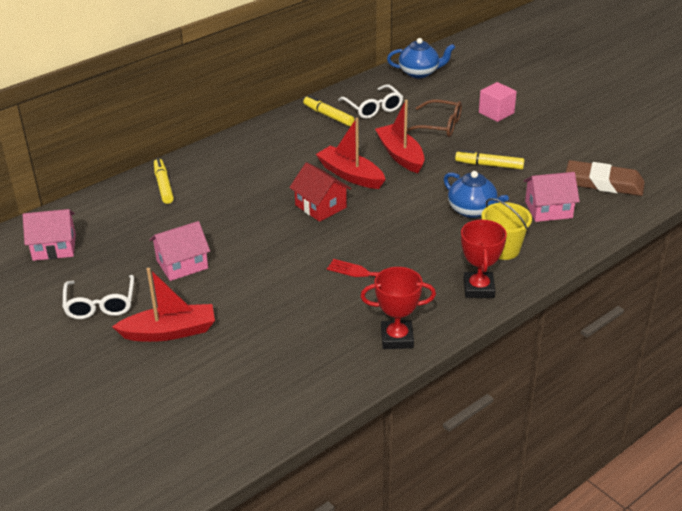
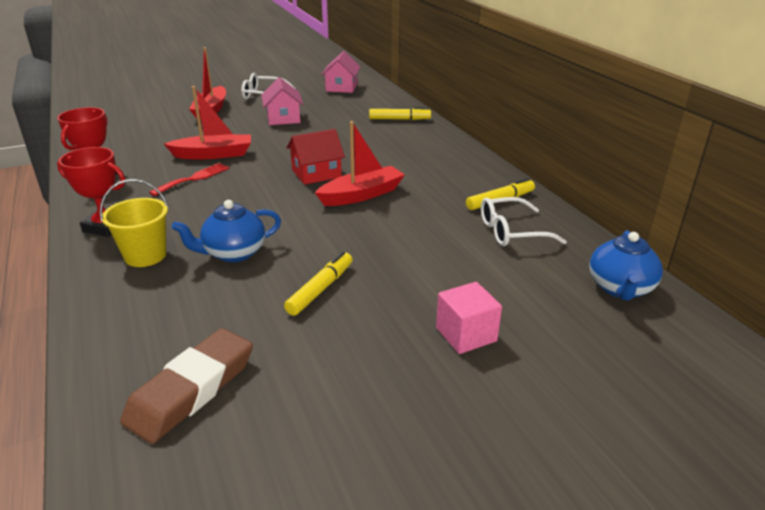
camera: 105 degrees right, 5 degrees down
(400, 155) = (384, 230): red boat -> red boat (213, 154)
(439, 126) = (445, 272): brown glasses -> none
(548, 209) = (182, 311): pink house -> none

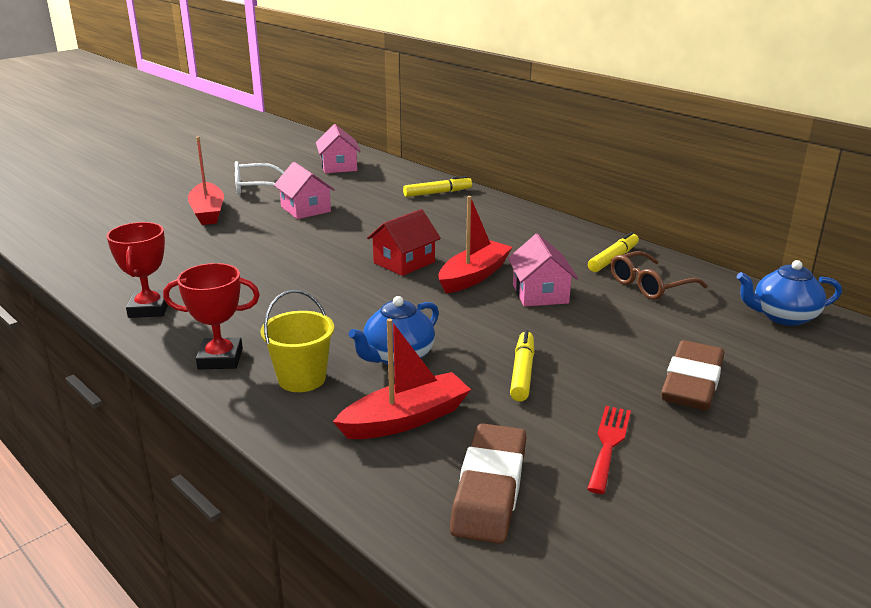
camera: 20 degrees left, 5 degrees down
(194, 178) = (269, 290): red fork -> red fork (608, 444)
(213, 154) = (265, 261): red boat -> red boat (406, 419)
(403, 221) = (540, 293): none -> pink house
(466, 334) = (692, 382): pink cube -> brown eraser
(511, 231) = (649, 285): white glasses -> brown glasses
(620, 288) = (783, 317): blue teapot -> blue teapot turned 90 degrees clockwise

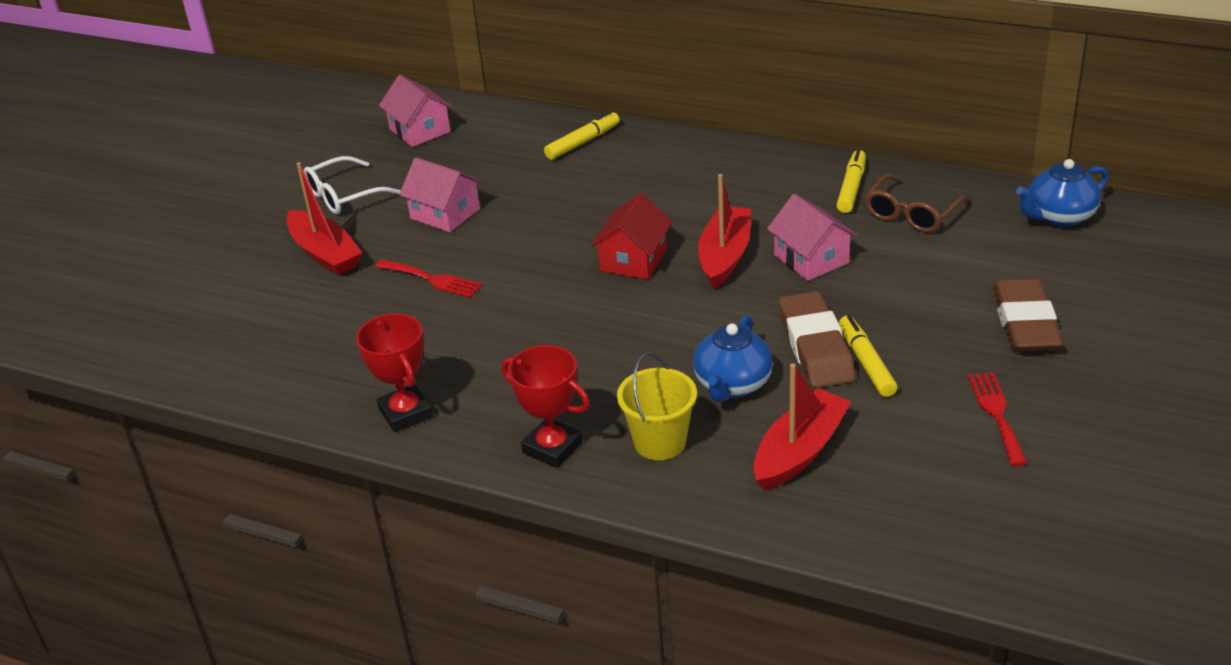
camera: 20 degrees left, 10 degrees up
(220, 359) = (552, 448): red trophy -> red trophy turned 60 degrees clockwise
(256, 241) = (432, 279): none -> red fork
(490, 489) = (930, 494): brown eraser -> brown eraser (815, 346)

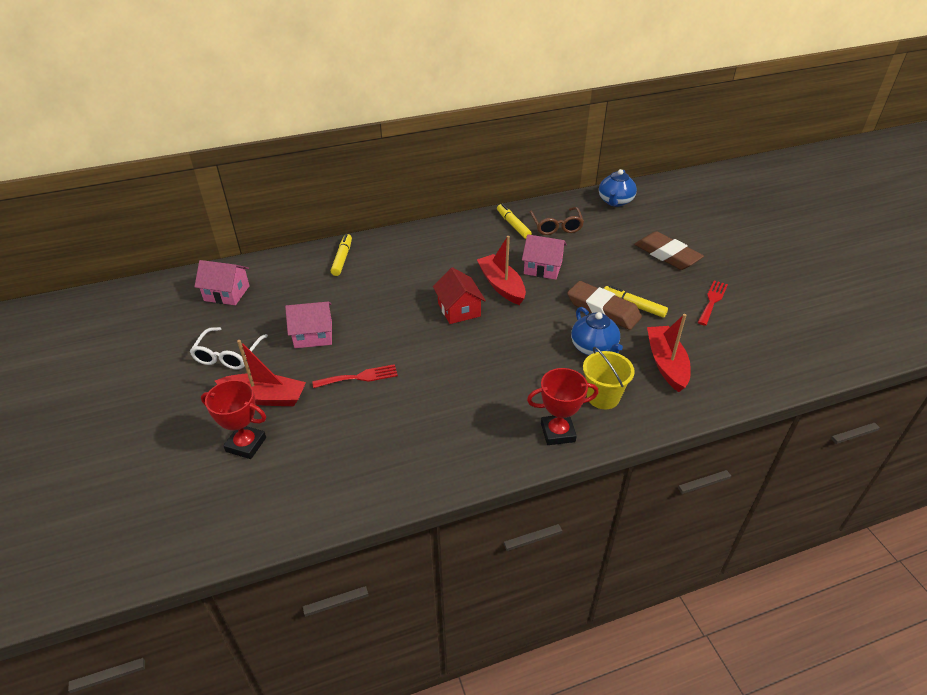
camera: 45 degrees left, 5 degrees up
(405, 413) = (453, 463): red trophy -> red trophy (246, 444)
(996, 414) = (712, 301): red fork -> red fork turned 75 degrees clockwise

